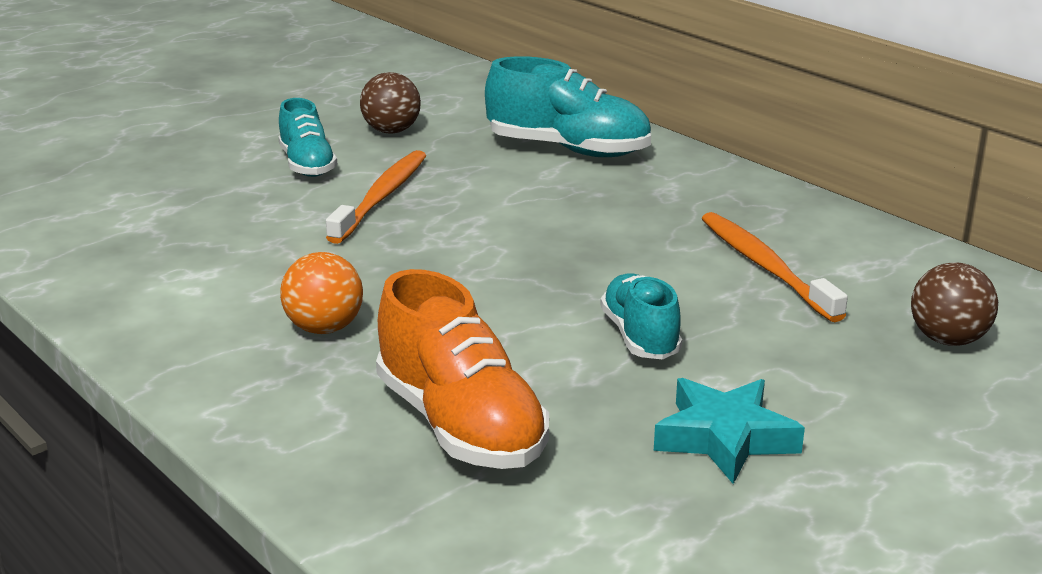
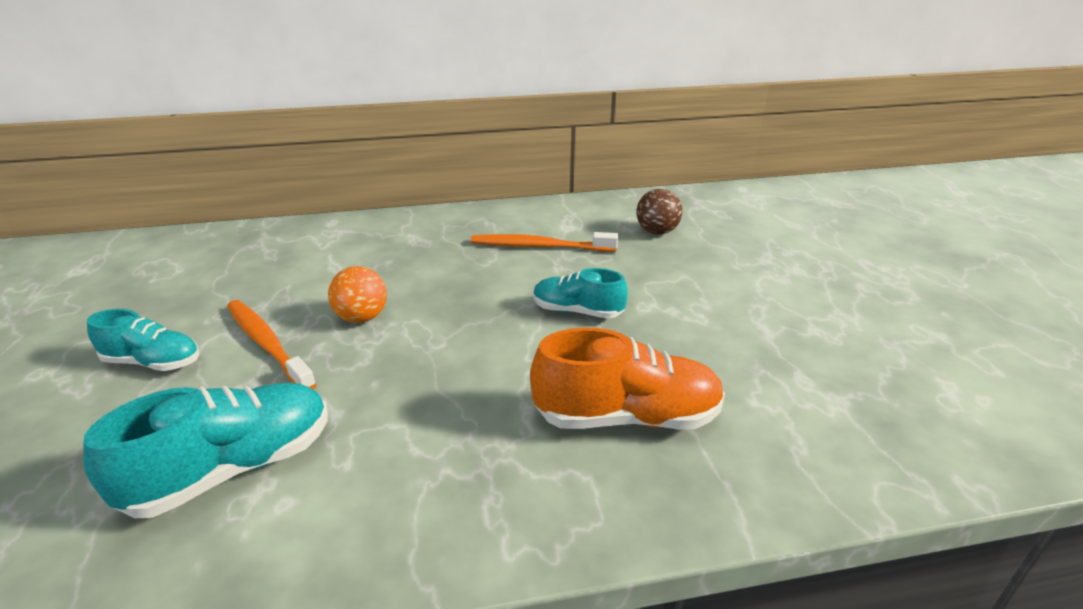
camera: 60 degrees left, 5 degrees up
(324, 328) = (438, 440): orange ball -> orange ball (362, 317)
(391, 131) = (166, 304): brown ball -> none
(568, 149) = (315, 249): turquoise shoe -> turquoise shoe (233, 469)
(725, 438) = (705, 325): turquoise star -> none

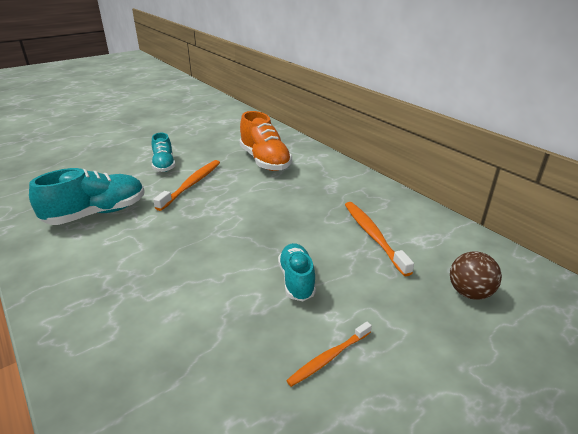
camera: 65 degrees right, 0 degrees up
(233, 469) = (97, 213): turquoise shoe -> turquoise shoe turned 60 degrees counterclockwise
(362, 317) = (231, 200): orange ball -> none
(626, 417) = (178, 341): orange shoe -> orange shoe (265, 161)
(699, 323) = (328, 358): none -> orange toothbrush

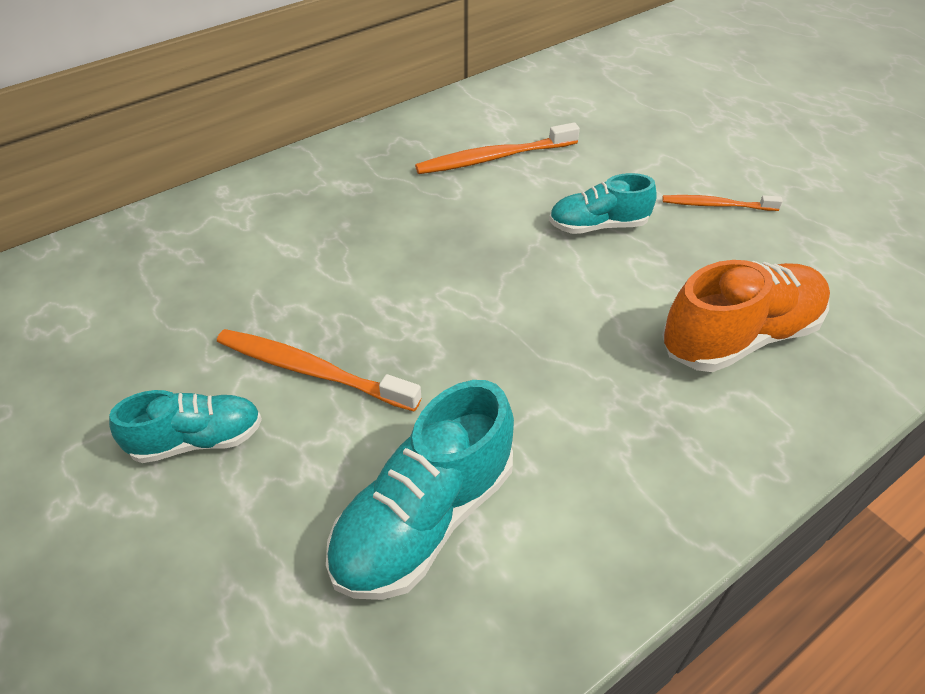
camera: 90 degrees left, 15 degrees up
(97, 213) = (425, 518): turquoise shoe -> turquoise shoe turned 105 degrees counterclockwise
(265, 161) = (227, 266): orange shoe -> orange shoe (739, 337)
(328, 358) = (716, 205): orange toothbrush -> orange toothbrush turned 135 degrees clockwise
(469, 293) = (595, 108): brown ball -> none

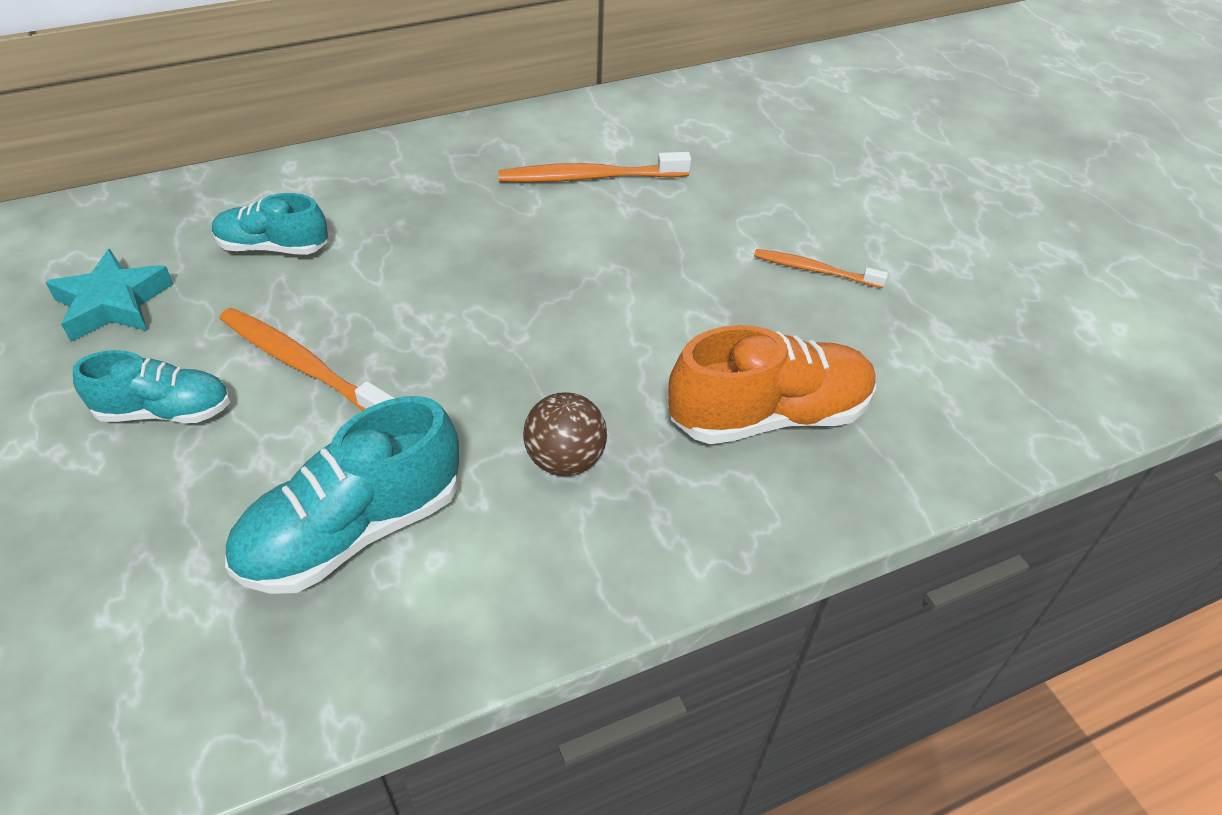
camera: 10 degrees right, 0 degrees up
(105, 346) = (113, 304): none -> turquoise star
(586, 411) = (565, 460): none -> brown ball
(598, 226) = (670, 270): turquoise shoe -> turquoise shoe (273, 247)

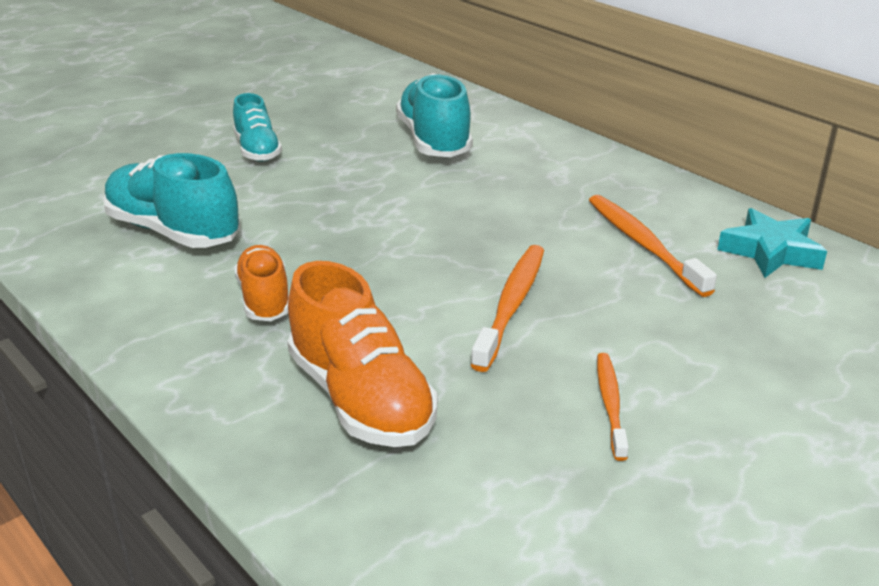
camera: 75 degrees right, 15 degrees down
(113, 304) = (344, 111): turquoise star -> turquoise star (770, 251)
(273, 247) = (434, 141): turquoise shoe -> turquoise shoe, size x1.60
(303, 365) = (319, 180): orange toothbrush -> orange toothbrush (512, 305)
(565, 460) = (265, 299): brown ball -> orange shoe

